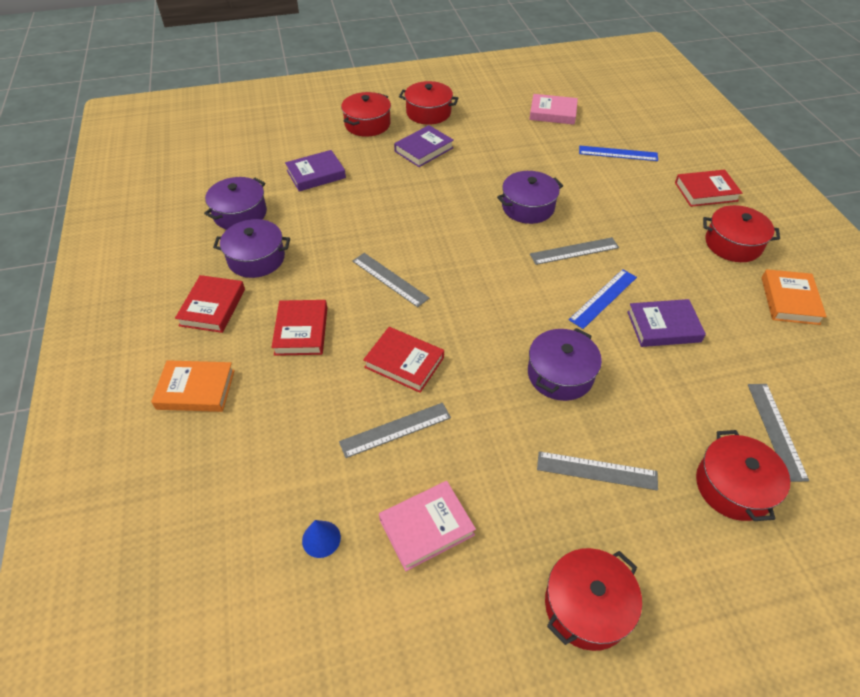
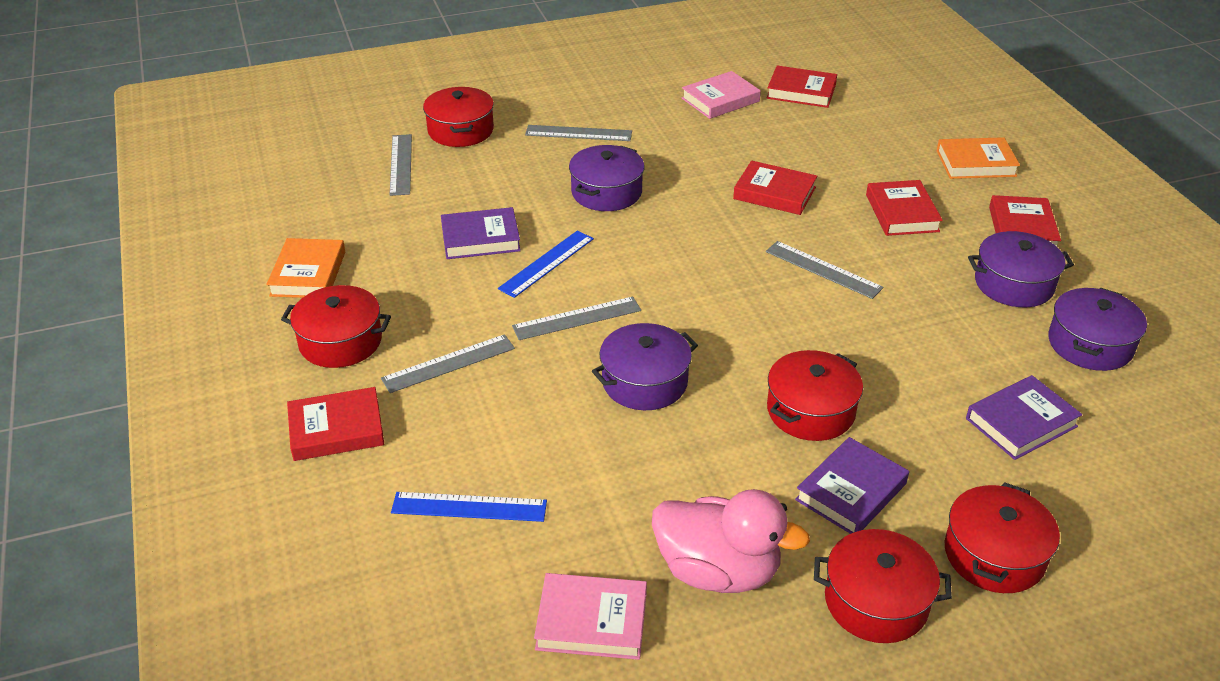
camera: 175 degrees right, 10 degrees down
(321, 539) = (801, 91): blue cone -> red book
(395, 429) = (765, 147): grey ruler -> grey ruler (448, 363)
(496, 125) = (718, 571): none -> pink duck
(587, 606) = (596, 75): red pot -> red pot (810, 411)

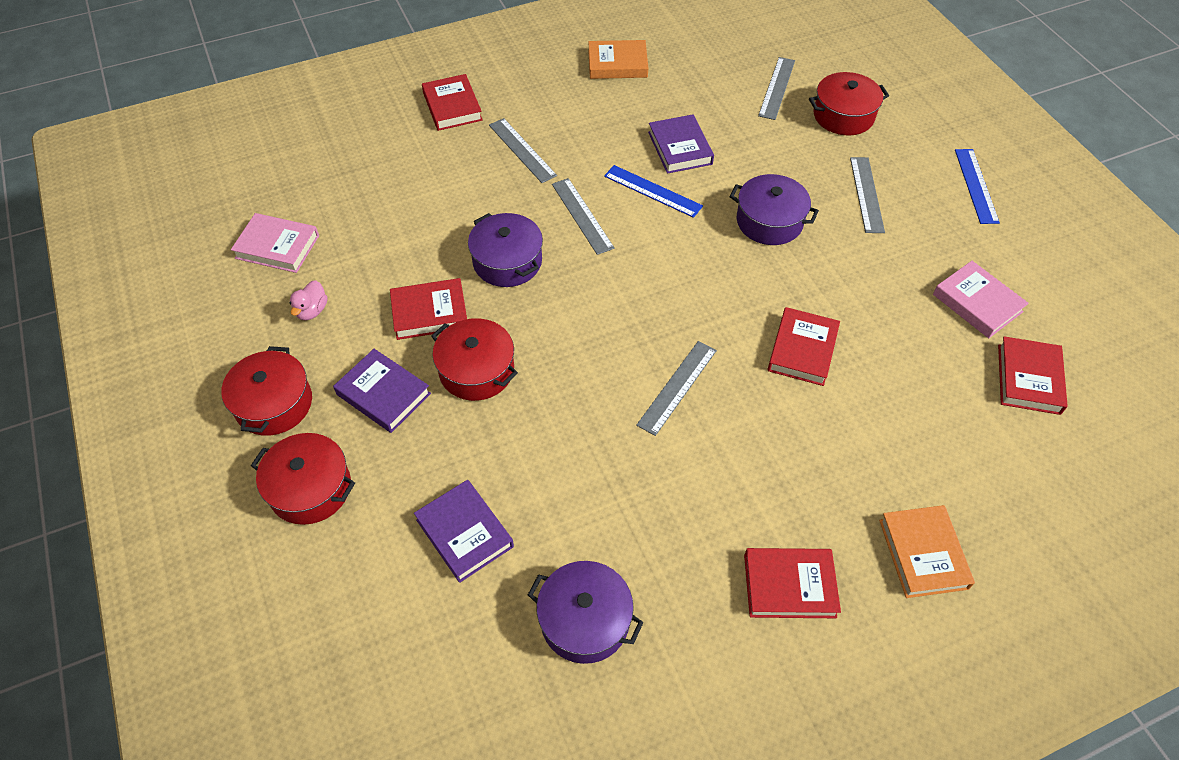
camera: 85 degrees right, 15 degrees up
(340, 341) = (542, 93): red pot -> none
(401, 164) = (777, 88): grey ruler -> grey ruler turned 60 degrees counterclockwise
(469, 507) = (379, 178): blue ruler -> blue ruler (976, 185)
(591, 621) = (277, 247): pink book -> pink book turned 75 degrees counterclockwise
(718, 571) = (312, 311): pink duck -> pink duck, size x0.45
(901, 213) = (793, 463): red book -> red book (429, 312)
(1014, 284) = (680, 560): purple pot -> none

